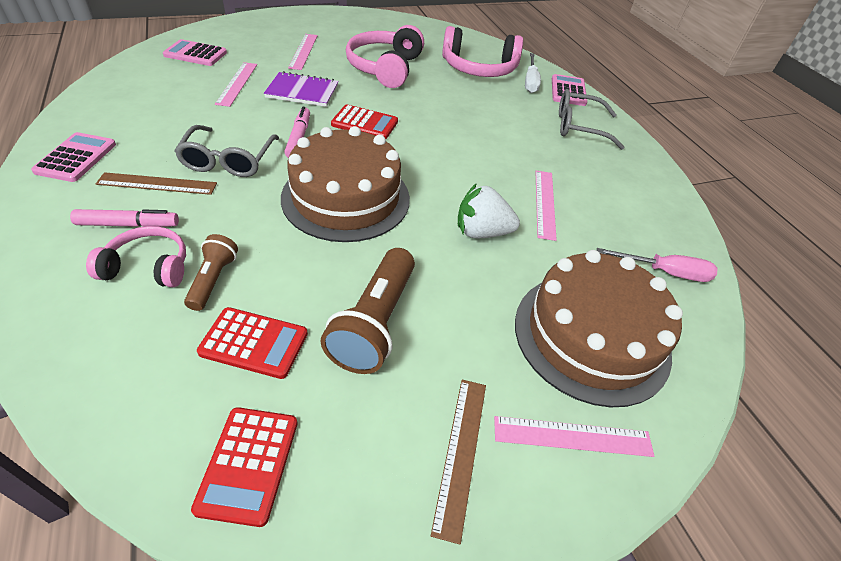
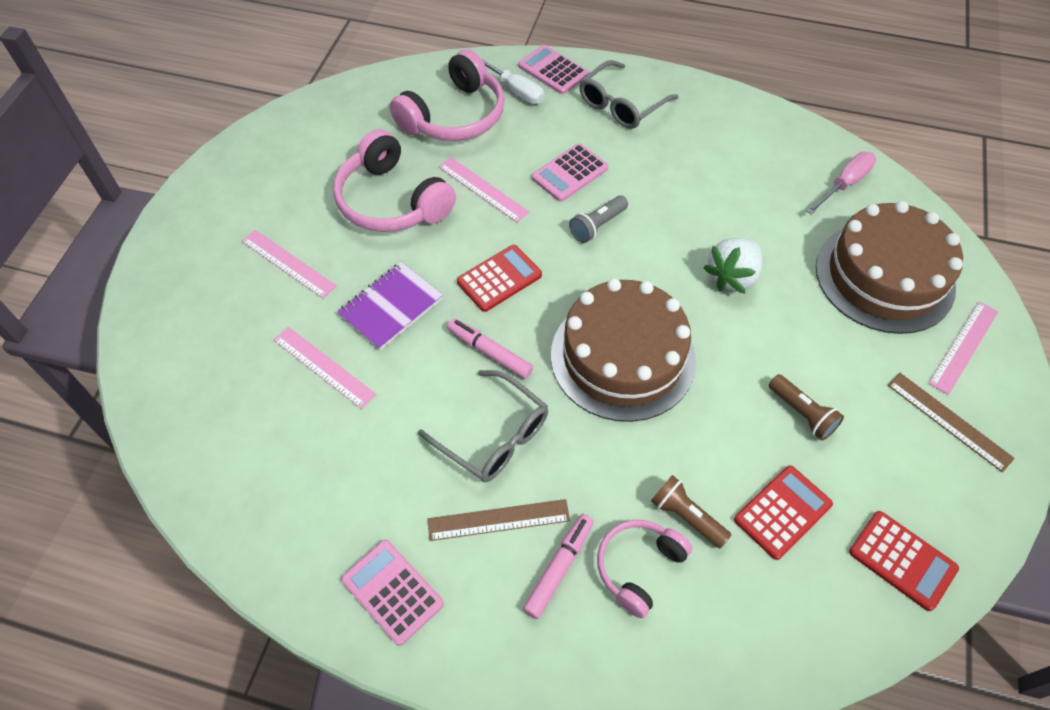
camera: 50 degrees left, 10 degrees up
(157, 184) = (498, 520): brown ruler -> brown ruler turned 45 degrees clockwise
(195, 54) = (207, 386): pink calculator -> pink calculator (569, 173)
(375, 323) = (802, 413): brown flashlight -> brown flashlight, size x0.57
(455, 149) = (597, 226): none -> grey flashlight
(545, 203) = (719, 207): pink ruler -> pink ruler (483, 189)

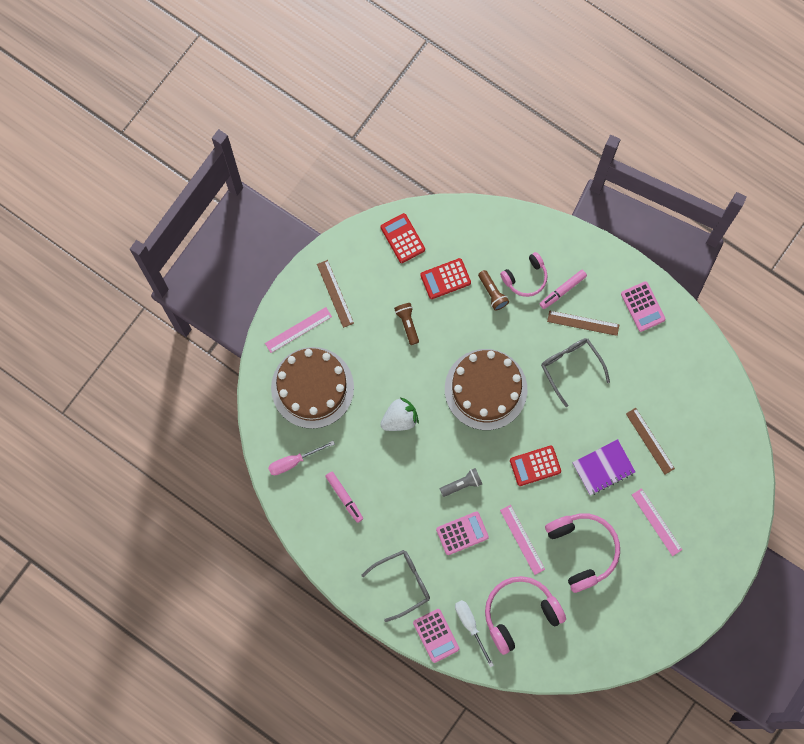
camera: 160 degrees left, 20 degrees up
(323, 367) = (650, 441): pink ruler -> brown ruler
(489, 352) = (557, 418): pink marker -> pink marker (344, 497)

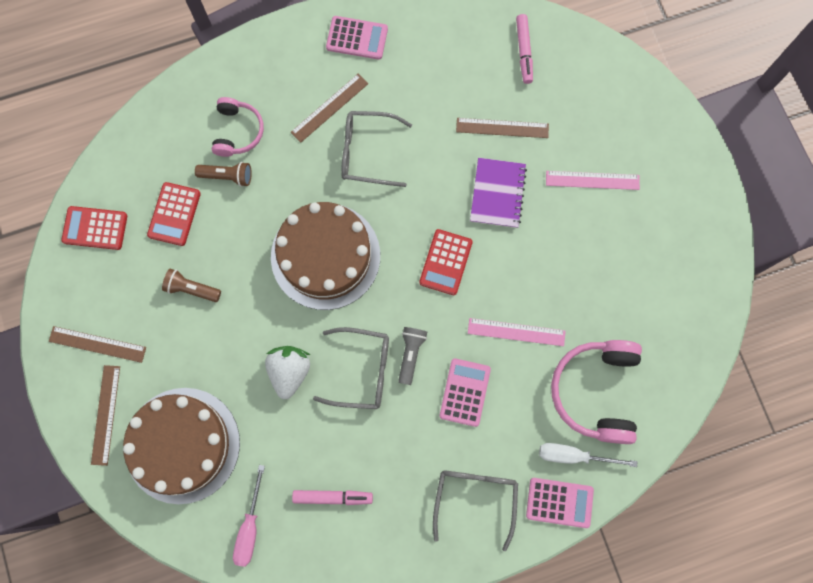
camera: 55 degrees left, 0 degrees up
(298, 330) = (106, 414): pink ruler -> brown ruler
(431, 462) = (363, 371): none -> grey glasses
(562, 290) = (279, 104): pink marker -> pink marker (524, 51)
(582, 550) = (571, 276): pink headphones -> none

